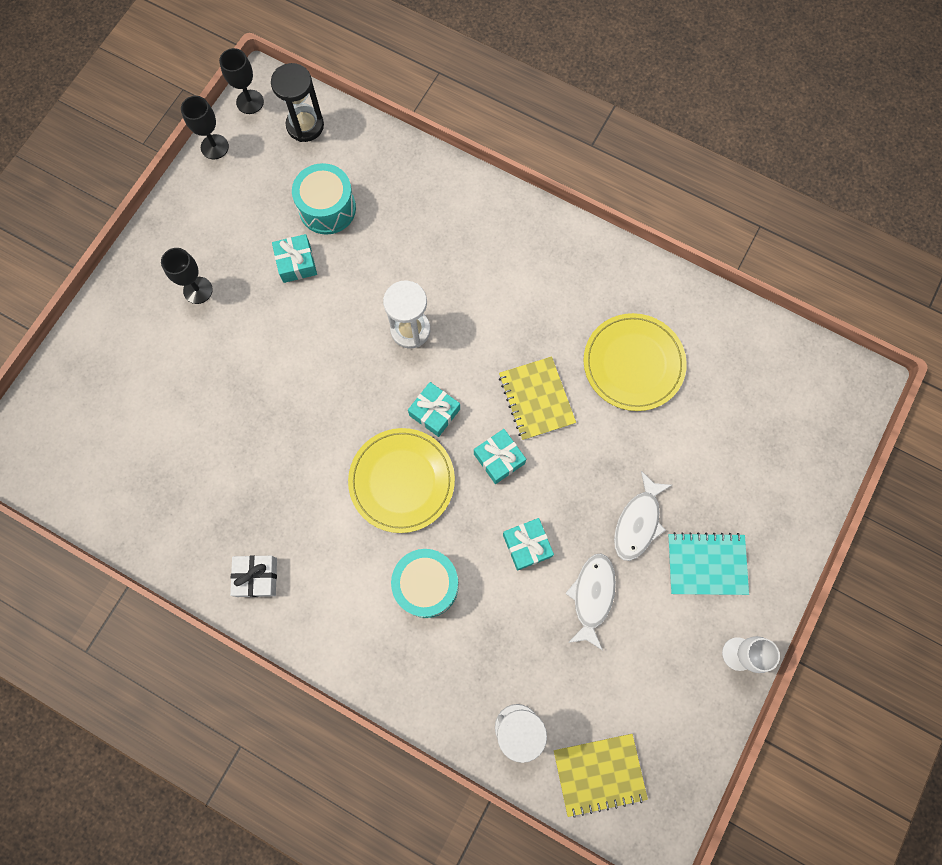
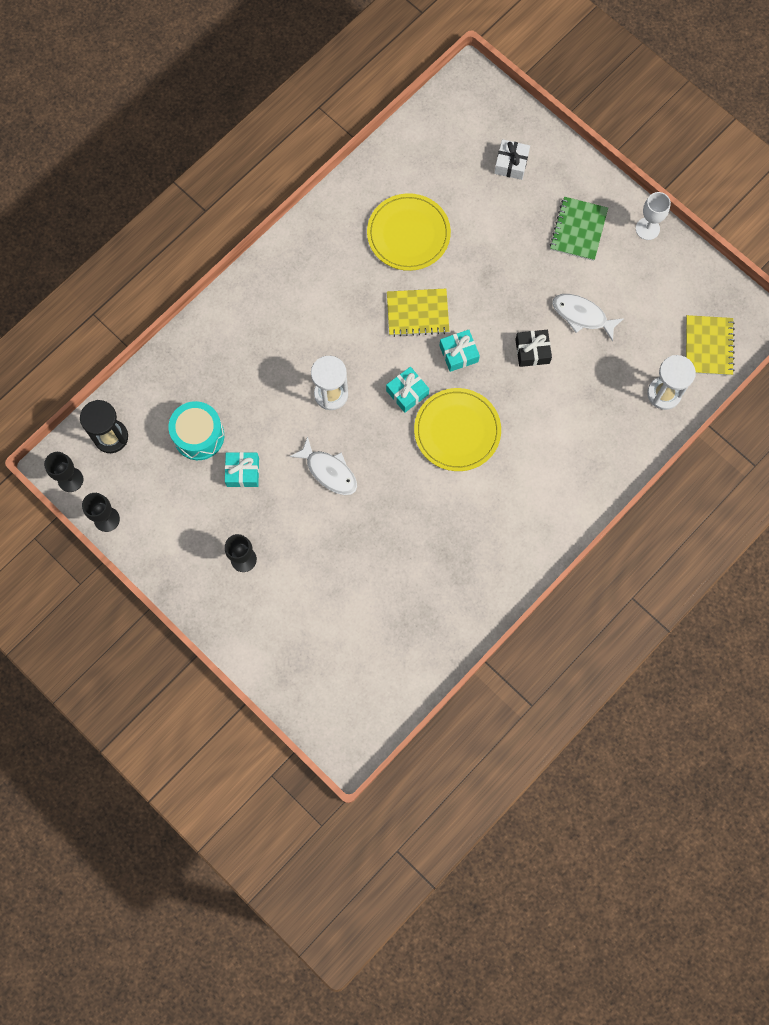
camera: 75 degrees left, 0 degrees up
(256, 577) = (506, 558): white gift -> white gift (511, 164)
(426, 585) = (544, 432): turquoise drum -> none
(527, 545) = (532, 351): turquoise gift -> black gift
(638, 522) = (535, 267): white fish -> white fish (329, 471)
(706, 564) = (578, 230): turquoise notebook -> green notebook

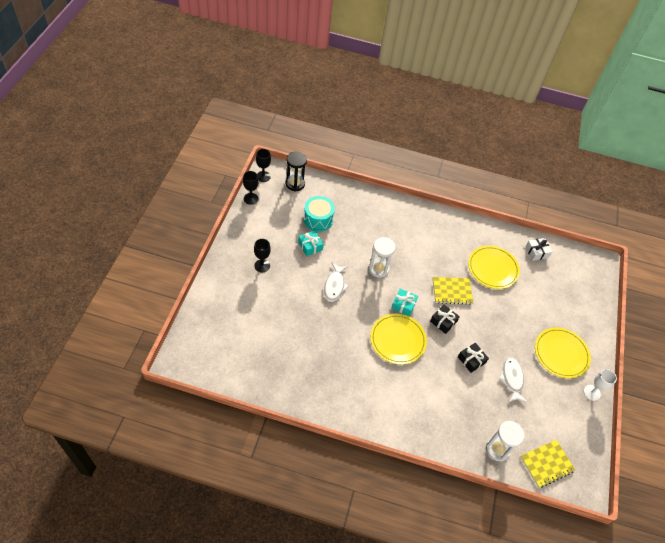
camera: 55 degrees right, 20 degrees down
(417, 313) = (452, 291): yellow notebook -> yellow notebook turned 60 degrees counterclockwise
(458, 354) = (443, 321): turquoise gift -> black gift
(511, 164) = (571, 302): white gift -> white gift (536, 252)
(578, 230) = (561, 354): green notebook -> yellow plate

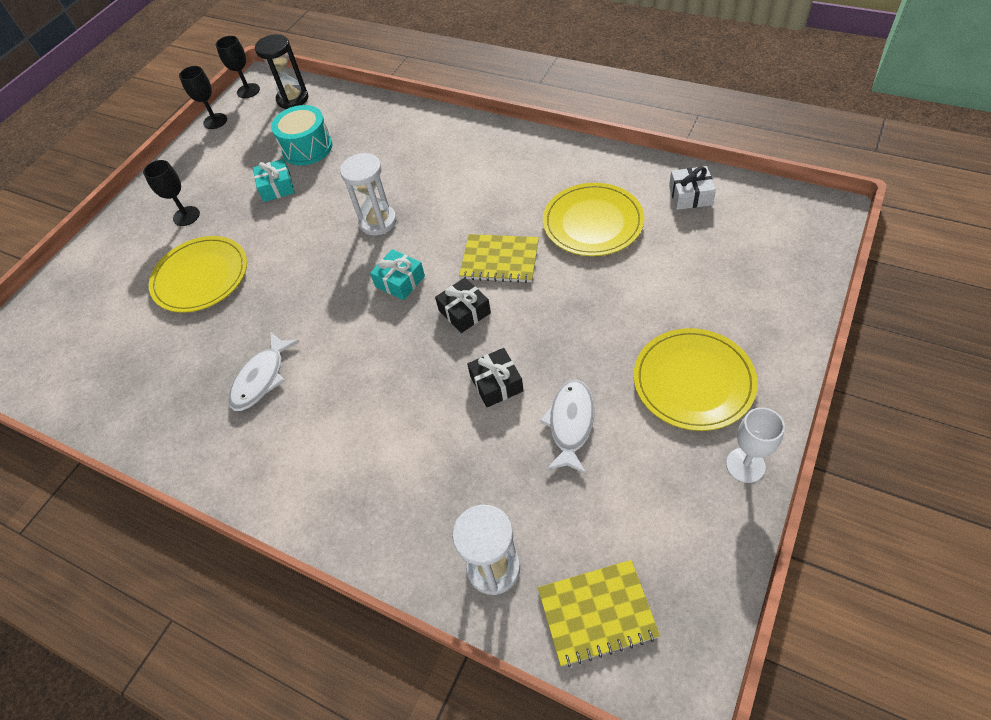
camera: 25 degrees right, 0 degrees up
(334, 285) = (291, 247): white fish -> white fish (261, 378)
(398, 340) = (366, 340): yellow plate -> yellow plate (201, 277)

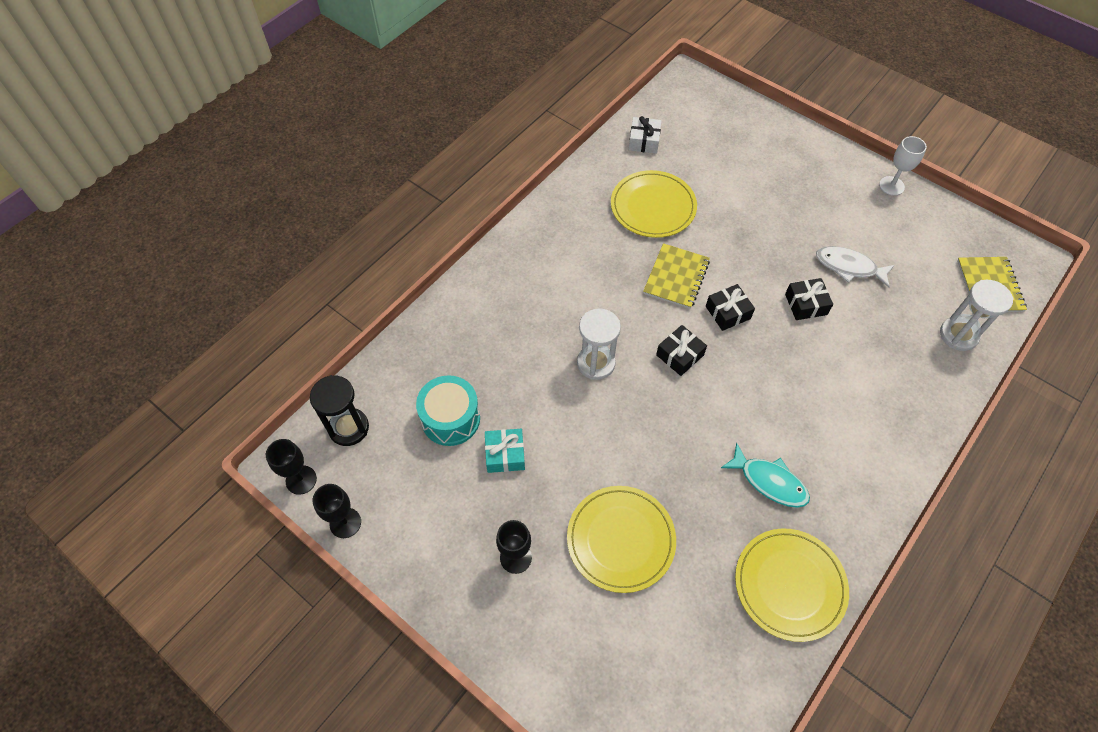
camera: 85 degrees left, 5 degrees up
(261, 378) = (769, 481): white fish -> turquoise fish
(400, 281) = (679, 355): turquoise gift -> black gift
(693, 381) = (823, 191): yellow plate -> yellow plate (790, 585)

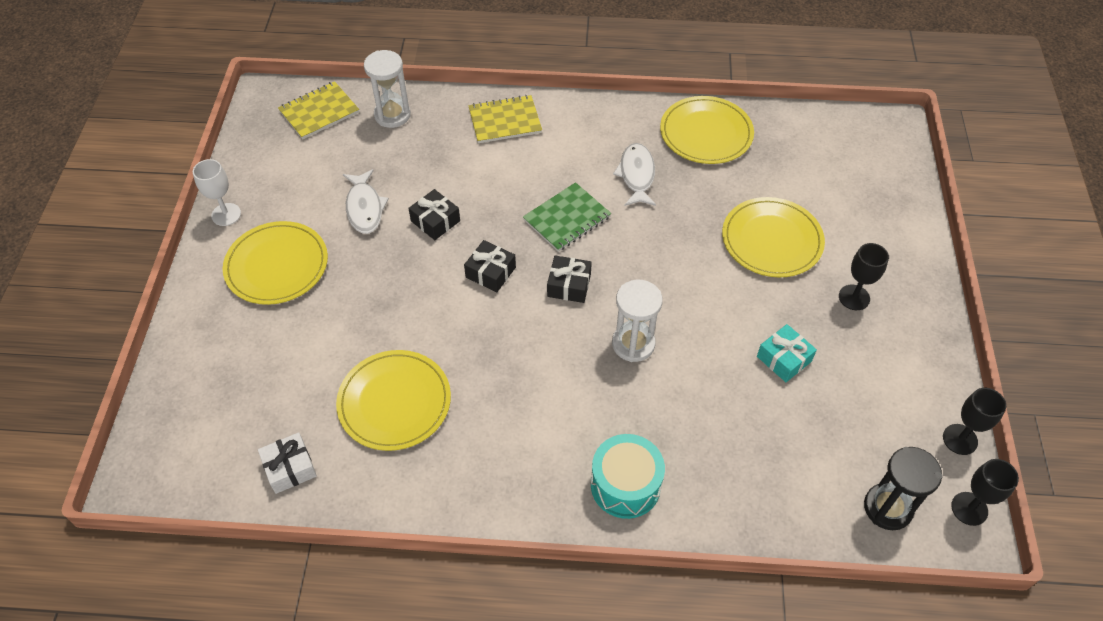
camera: 125 degrees left, 5 degrees down
(450, 418) = (794, 425): turquoise drum -> turquoise drum (625, 485)
(676, 277) = (479, 332): yellow notebook -> yellow notebook (505, 121)
(751, 395) = (567, 218): none -> green notebook
(769, 481) = (636, 175): turquoise fish -> white fish
(819, 194) = (277, 265): none -> yellow plate

